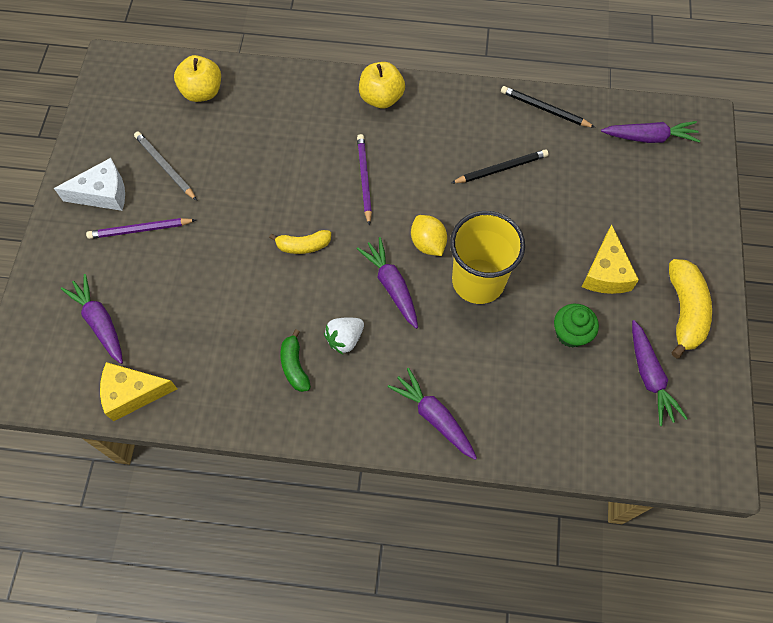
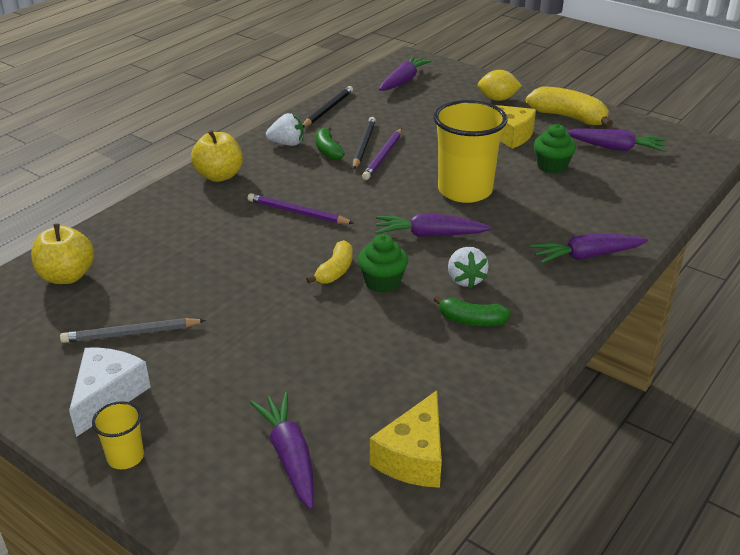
camera: 60 degrees left, 30 degrees down
(59, 236) = (125, 457): none -> yellow cup
(100, 322) = (290, 456): purple carrot -> purple carrot turned 75 degrees clockwise
(140, 229) = (194, 380): purple pencil -> purple pencil (383, 156)
(307, 284) = (382, 282): none -> green cupcake
(428, 243) = (402, 202): yellow lemon -> yellow lemon (497, 99)
(463, 113) = (287, 143): none -> white strawberry
(473, 148) = (328, 150): none -> green banana
(545, 109) = (328, 109): black pencil -> black pencil turned 150 degrees clockwise

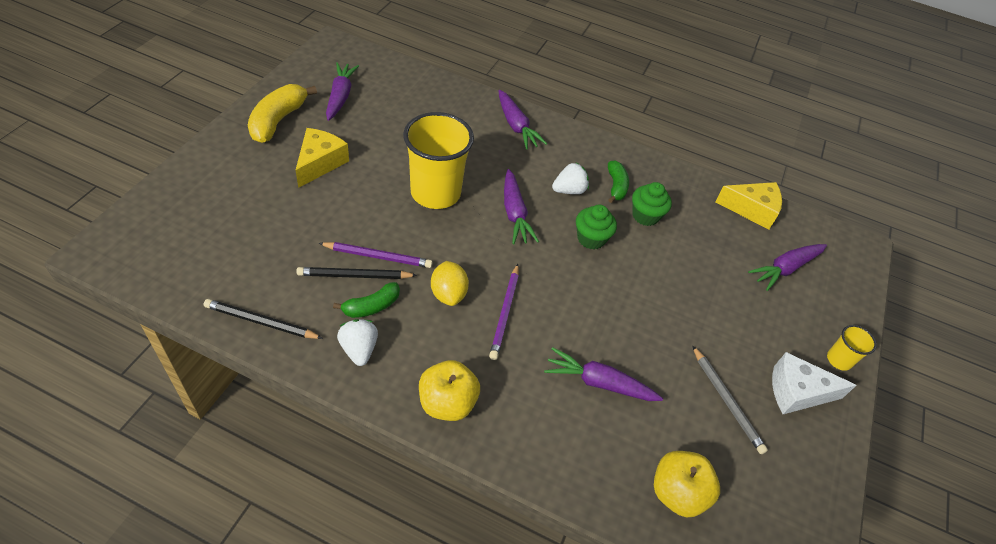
camera: 110 degrees left, 15 degrees up
(335, 271) = (587, 271): yellow banana -> none
(403, 81) = (175, 254): purple carrot -> purple carrot (599, 383)
(497, 99) = (233, 169): yellow lemon -> yellow lemon (448, 294)
(552, 166) = (381, 137): green cupcake -> green cupcake (645, 216)

